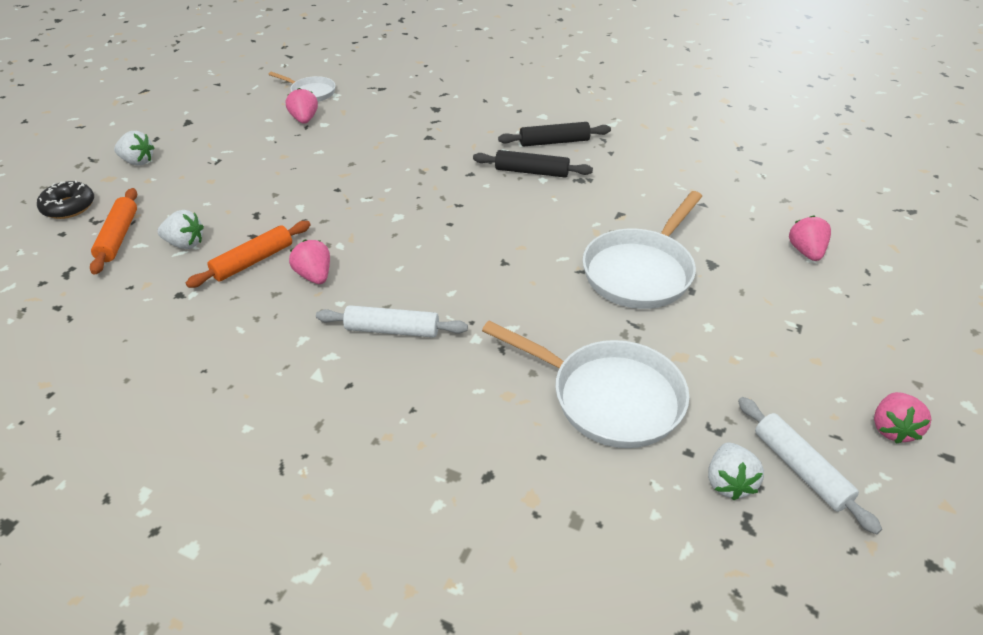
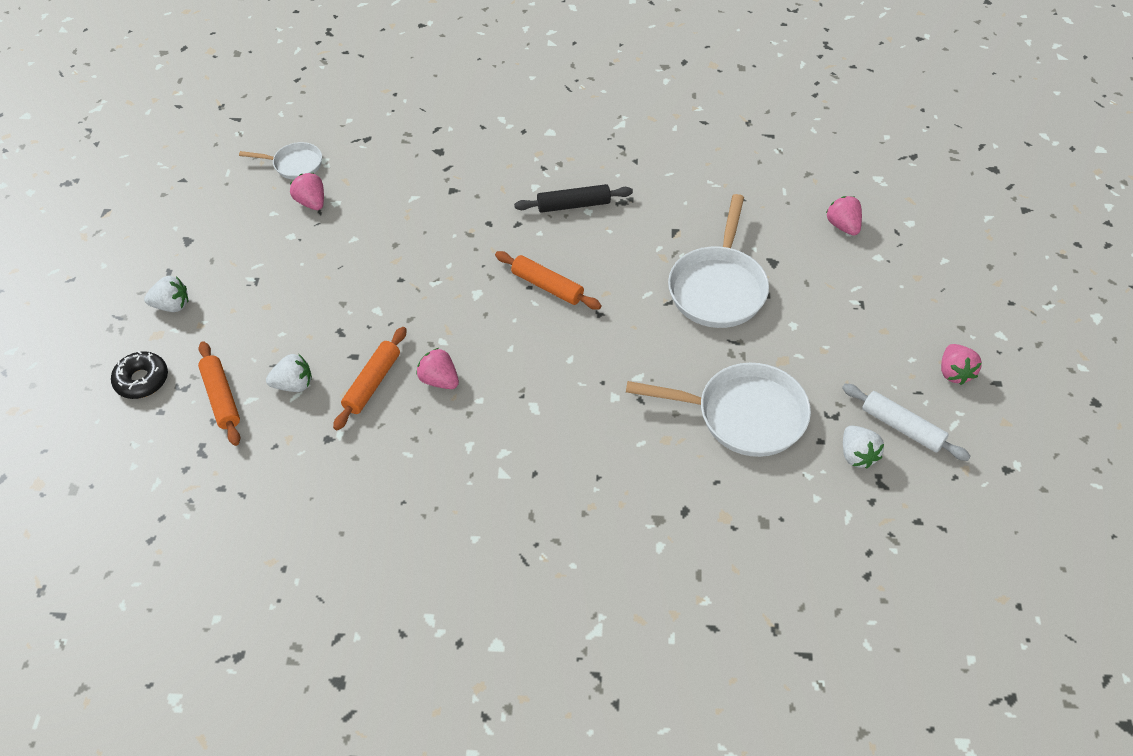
camera: 20 degrees left, 10 degrees up
(392, 330) = (540, 412): white rolling pin -> none
(467, 227) = (547, 286): none -> orange rolling pin
(554, 142) = (577, 162): black rolling pin -> none

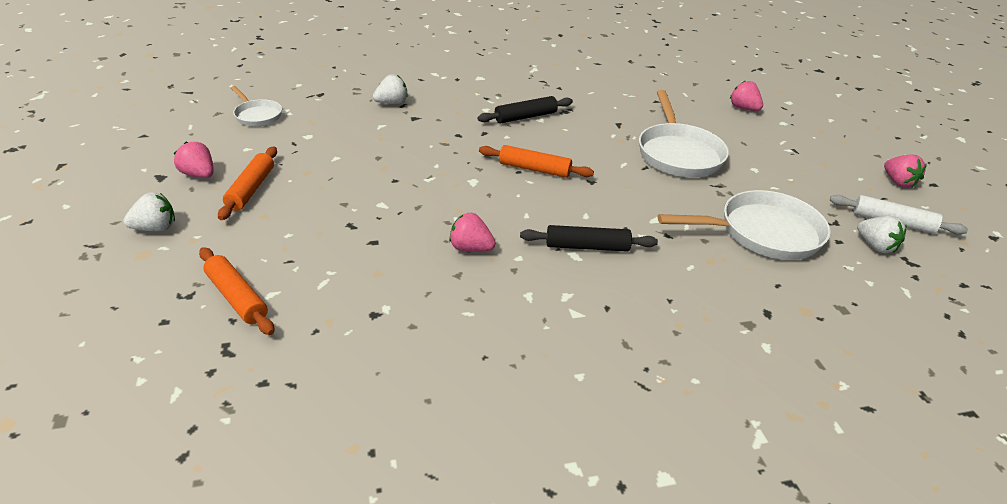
camera: 20 degrees left, 15 degrees down
(142, 380) = (134, 296): black donut -> none
(294, 384) = (317, 274): white strawberry -> white strawberry (392, 103)
(295, 164) = (257, 115): white pan -> white pan turned 60 degrees clockwise
(311, 202) = (283, 138): pink strawberry -> pink strawberry (199, 175)
(372, 383) = (403, 260): orange rolling pin -> orange rolling pin (251, 189)
(551, 399) = (587, 246): none -> black rolling pin

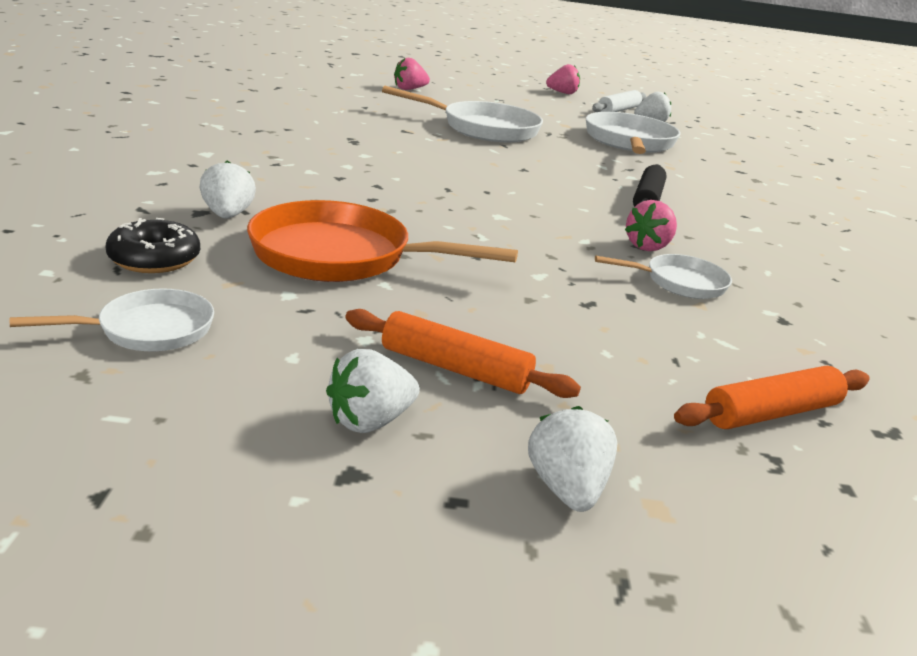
camera: 75 degrees left, 10 degrees down
(199, 175) = (370, 421): pink strawberry -> white strawberry
(325, 100) = (154, 259): none -> black donut
(362, 140) = (341, 256): none -> orange pan
(410, 264) = (680, 283): none -> white pan
(525, 117) = (352, 159): black rolling pin -> none
(534, 169) = (486, 184): orange rolling pin -> none

